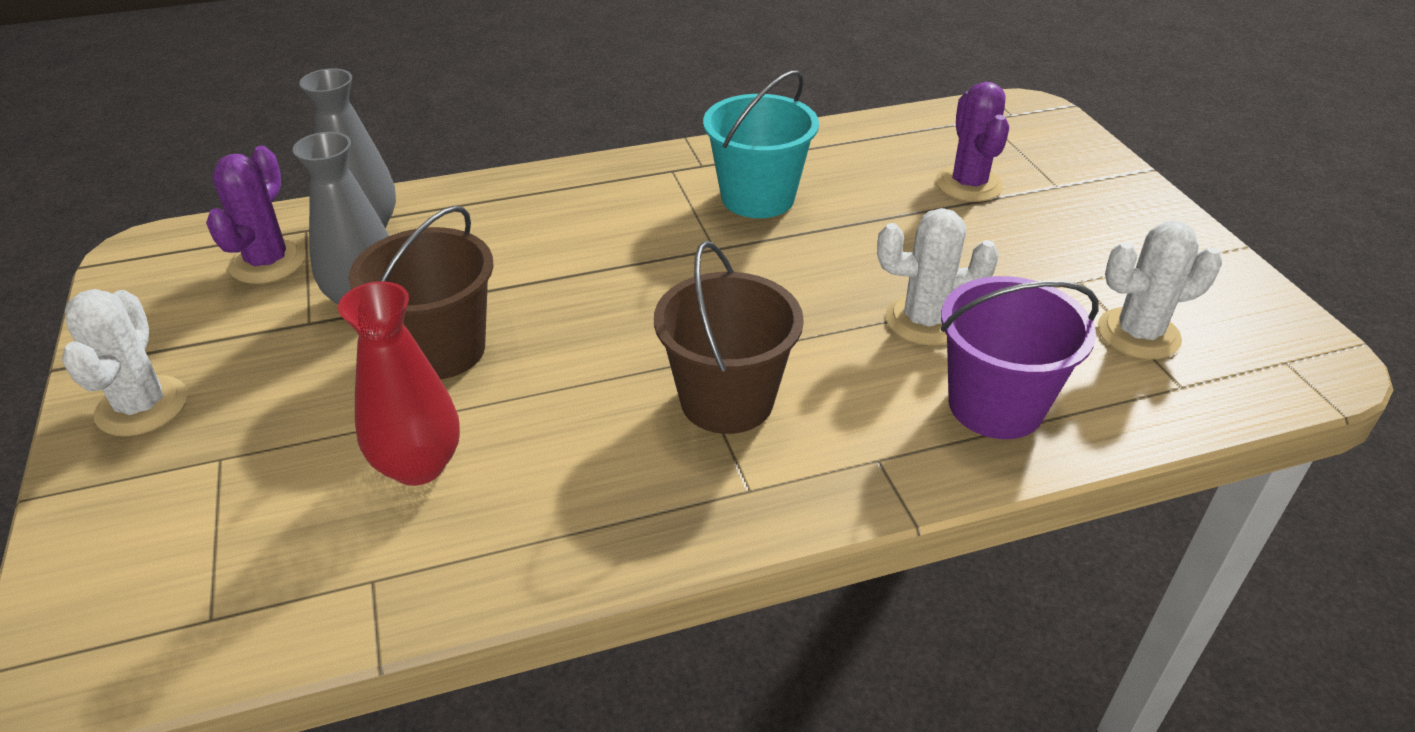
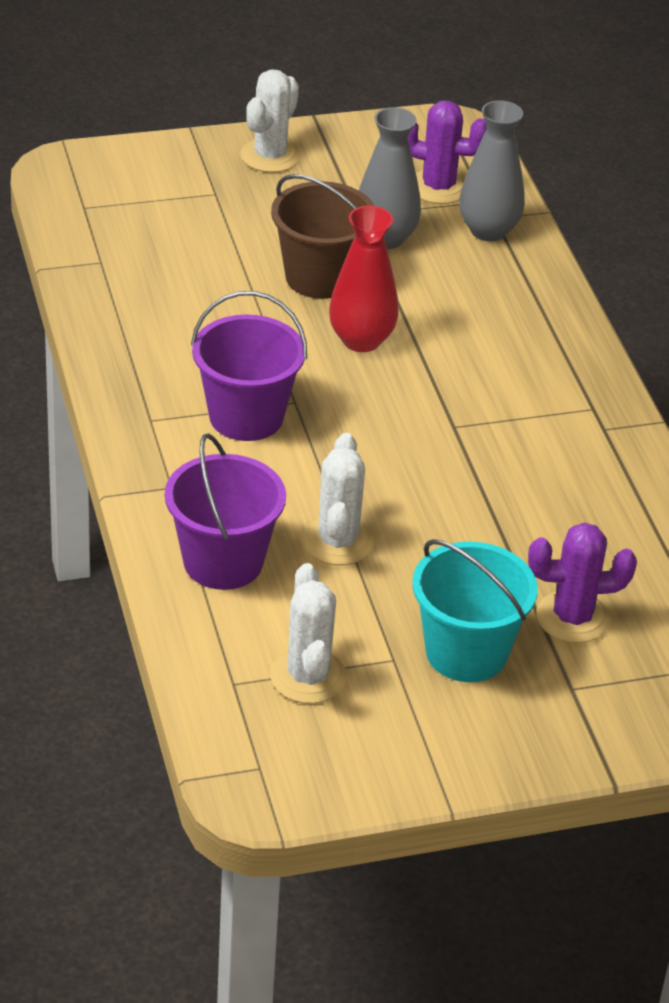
camera: 90 degrees right, 0 degrees up
(142, 406) = (270, 156): white cactus -> white cactus turned 60 degrees counterclockwise
(418, 465) = (197, 274): red vase -> red vase (361, 340)
(727, 400) = (246, 417): brown bucket -> purple bucket
(757, 197) = (542, 461): turquoise bucket -> turquoise bucket (466, 652)

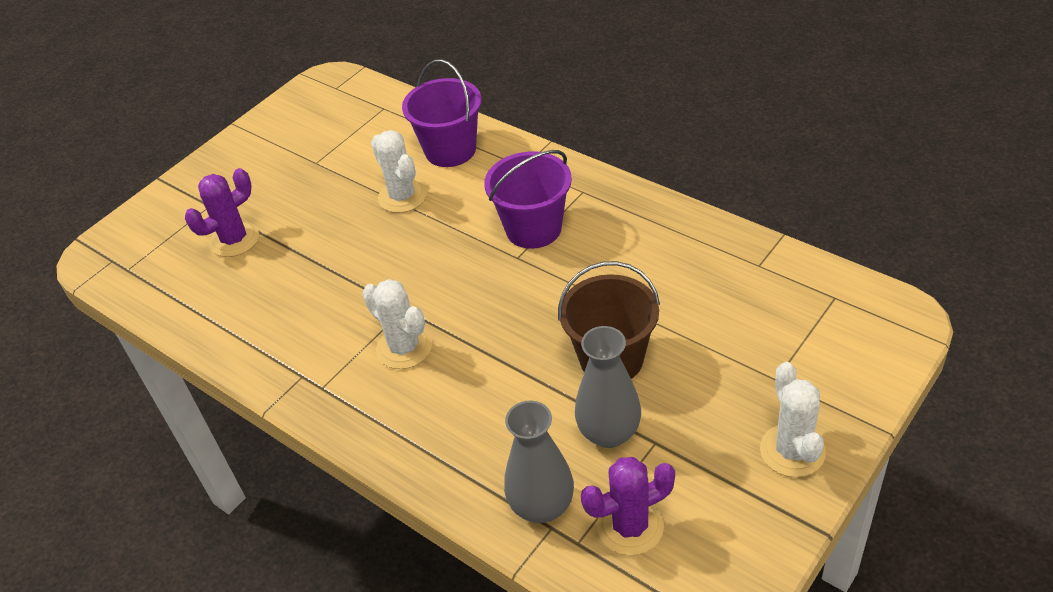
camera: 150 degrees right, 5 degrees up
(308, 676) = (351, 130): white cactus -> white cactus (404, 348)
(361, 340) = (526, 329): red vase -> none
(466, 652) = (280, 187): turquoise bucket -> none

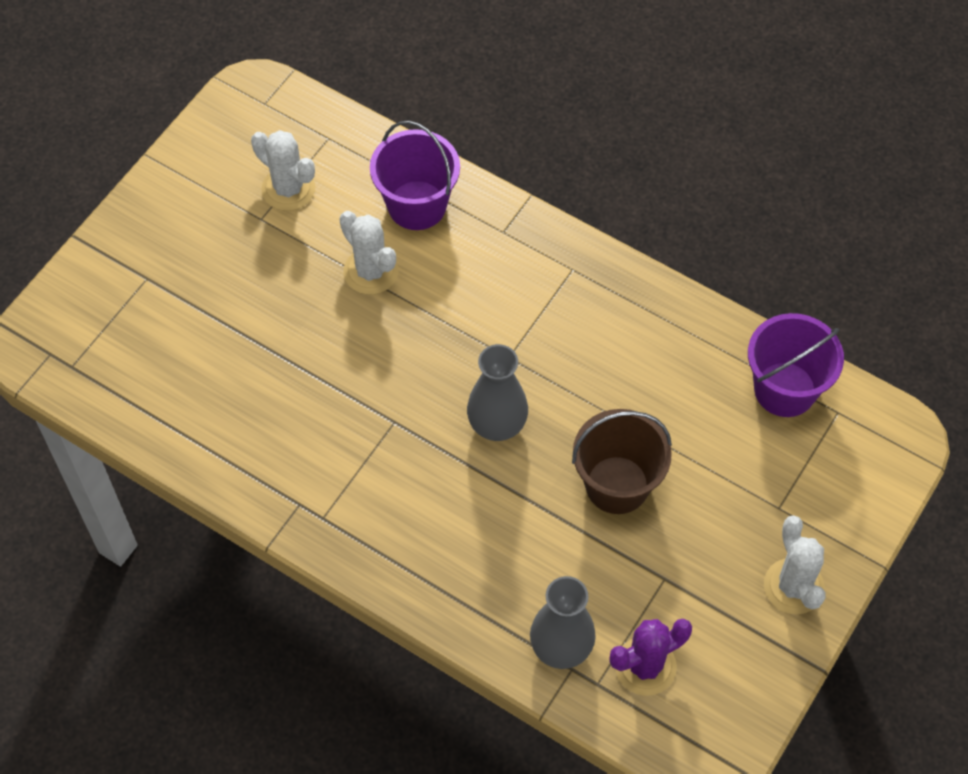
camera: 10 degrees left, 15 degrees up
(234, 240) = (187, 328): purple cactus -> none
(404, 348) = (402, 470): white cactus -> white cactus (288, 189)
(533, 228) = (523, 319): purple bucket -> purple bucket (785, 389)
(609, 433) = (619, 568): grey vase -> grey vase (497, 424)

